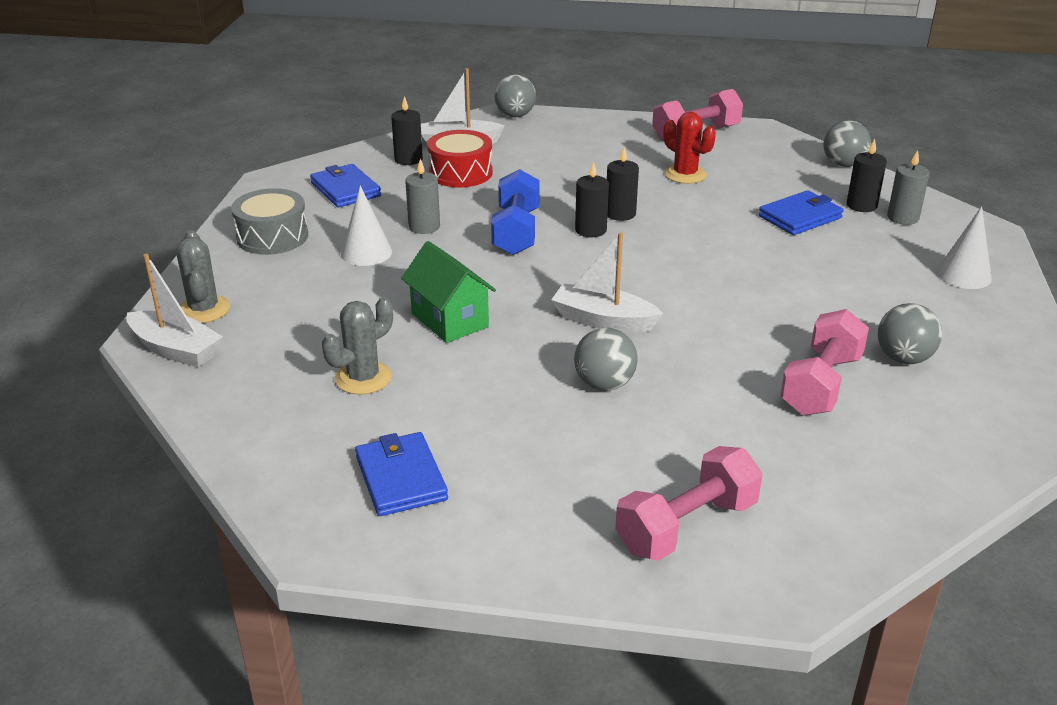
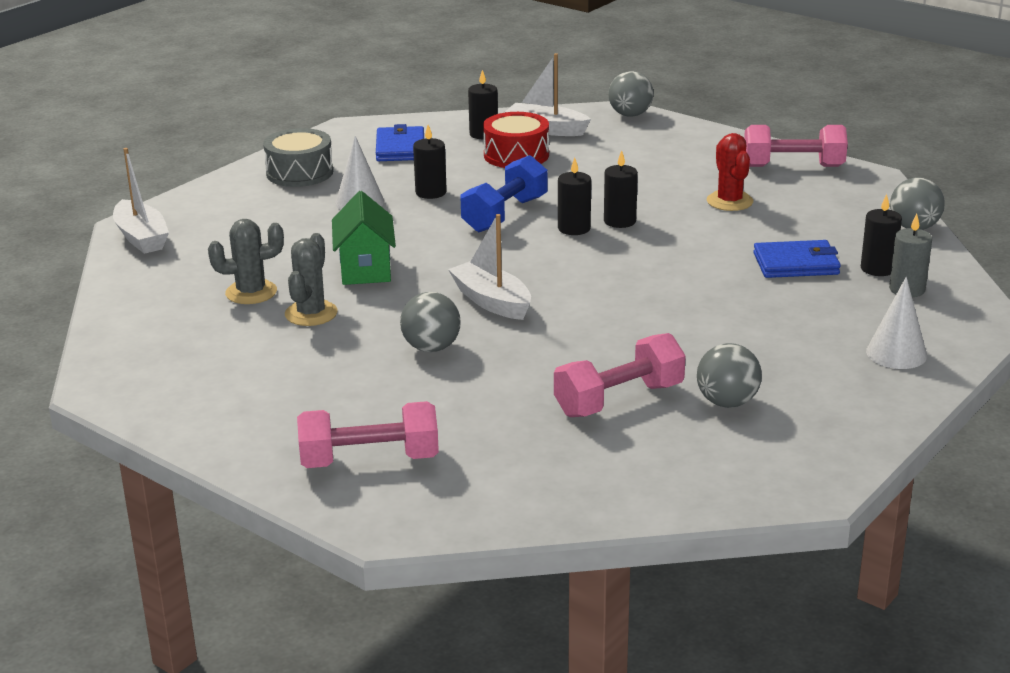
camera: 30 degrees right, 5 degrees down
(204, 310) = (190, 214): grey cactus -> grey cactus (311, 313)
(401, 478) = (201, 366): blue wallet -> none
(424, 227) = (431, 192): grey candle -> black candle

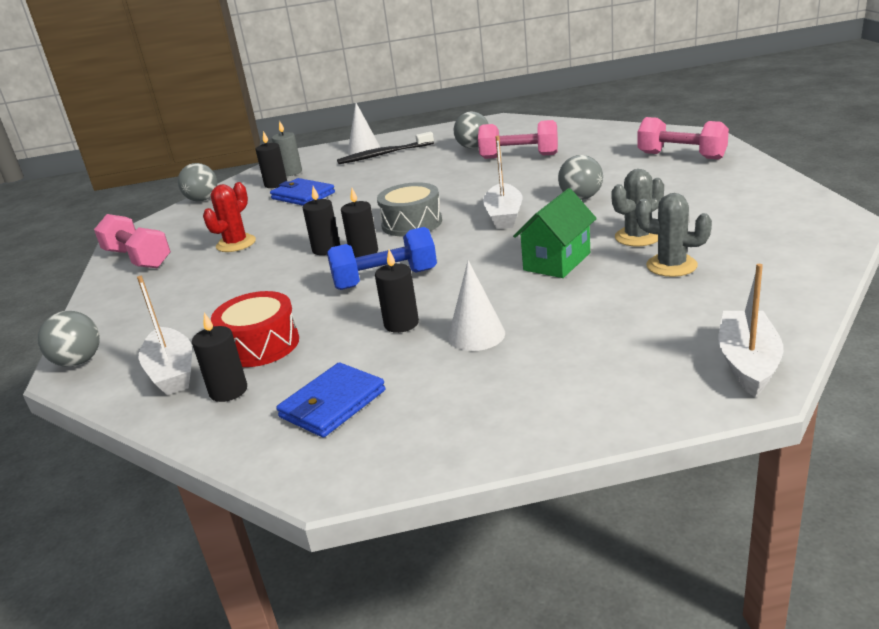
camera: 135 degrees left, 0 degrees up
(299, 173) = (484, 406): grey drum -> grey drum (411, 223)
(843, 353) = (384, 154): none -> black toothbrush

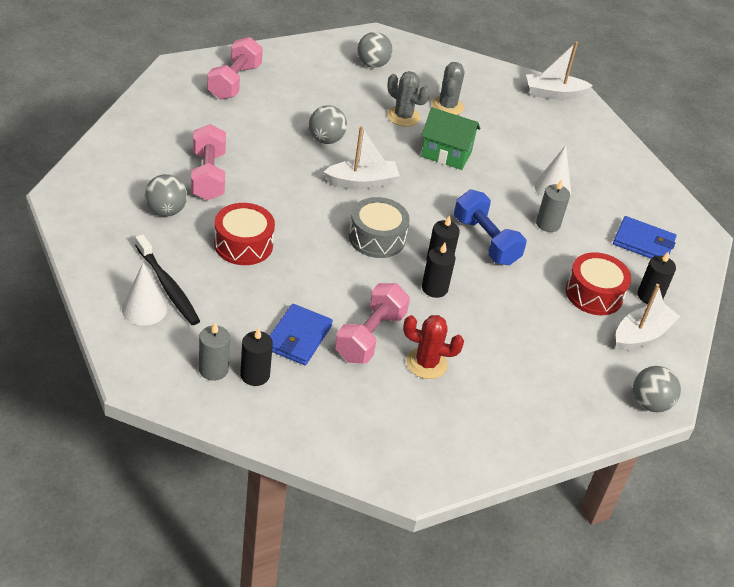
camera: 115 degrees left, 15 degrees up
(138, 259) = (468, 443): pink dumbbell -> pink dumbbell (370, 336)
(202, 200) = (299, 442): grey ball -> grey ball (372, 64)
(401, 324) = (548, 224): black candle -> grey candle
(422, 173) = (243, 244): none -> red drum

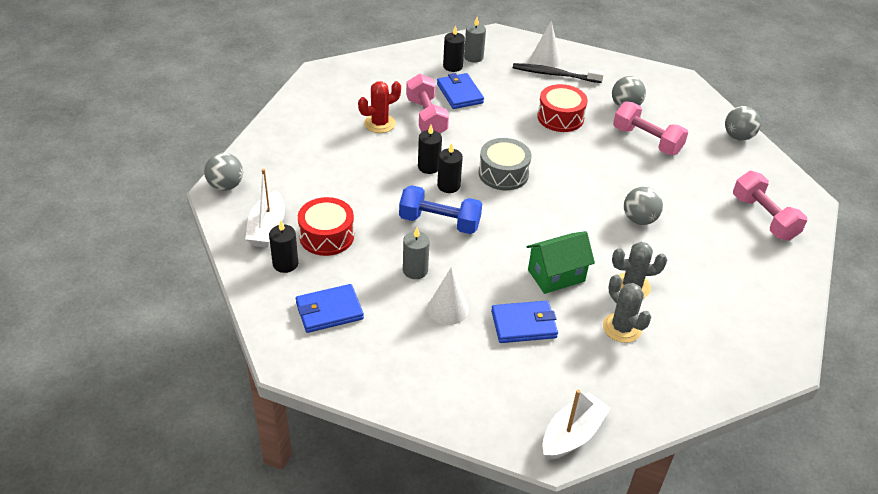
camera: 140 degrees right, 0 degrees up
(362, 182) = (569, 205): white boat -> none
(372, 64) = (732, 323): grey ball -> grey ball (738, 137)
(510, 148) = (524, 324): none -> blue wallet

